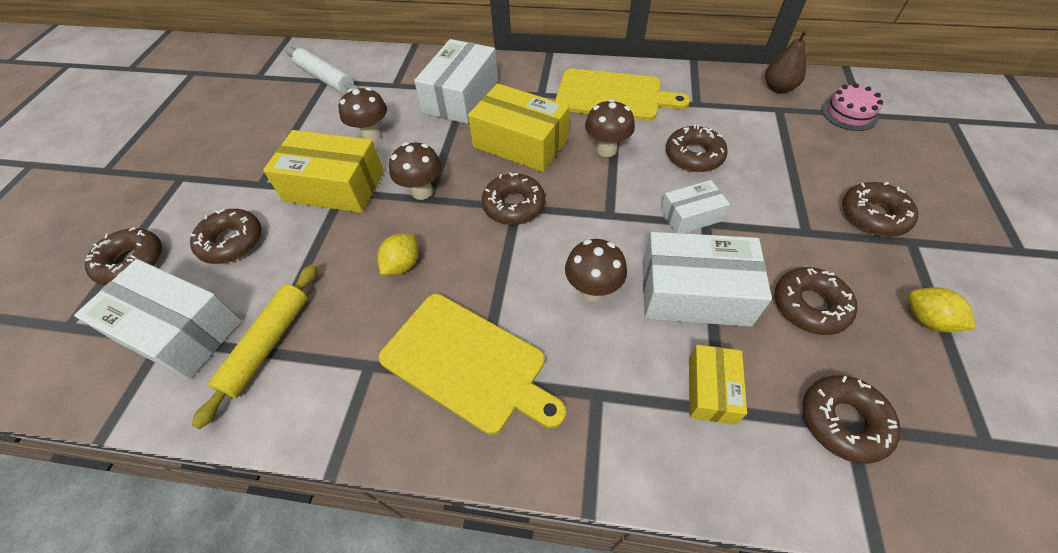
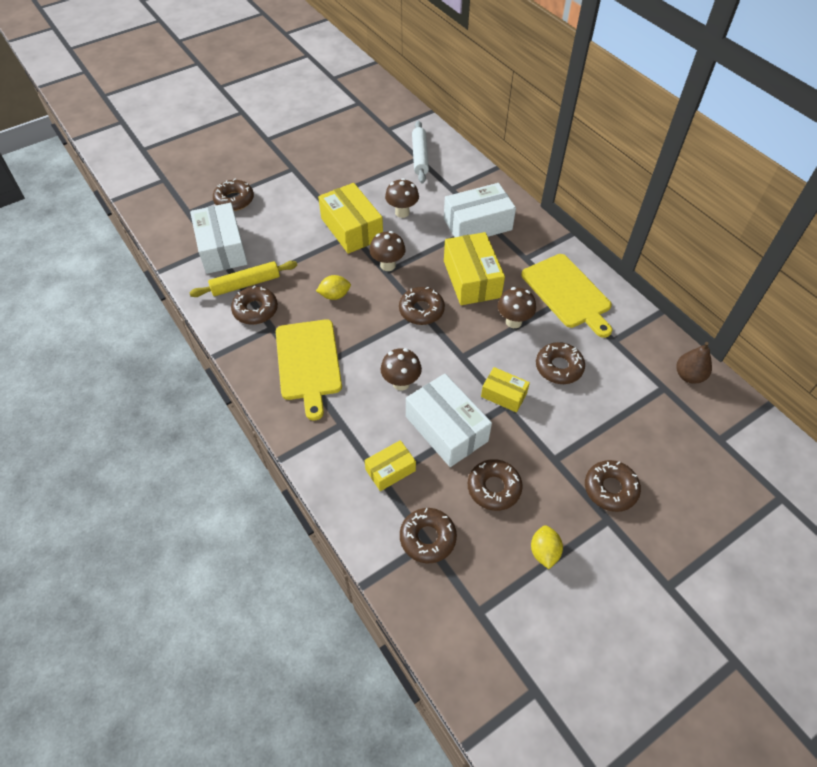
camera: 45 degrees right, 0 degrees up
(231, 242) = (280, 222): brown donut -> brown donut (255, 310)
(690, 216) = (503, 395): white box -> yellow box
(849, 113) = (710, 430): pink cake -> none

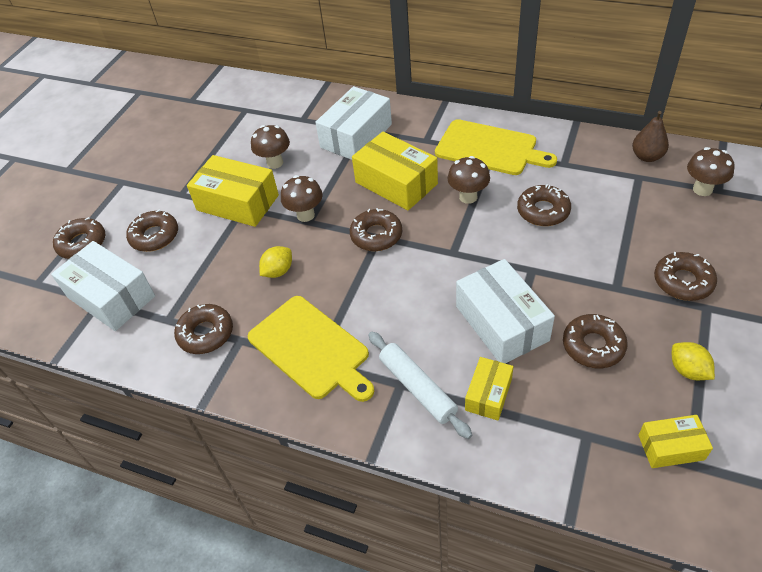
camera: 30 degrees left, 5 degrees down
(246, 284) = (171, 315): yellow rolling pin -> none
(401, 383) = (420, 310): brown mushroom -> brown mushroom (702, 189)
(419, 157) = (246, 108): white rolling pin -> white rolling pin (417, 388)
(427, 538) = (583, 431): brown donut -> brown donut (154, 236)
(446, 429) = (501, 323): white box -> white box turned 45 degrees clockwise
(503, 395) = (521, 262): yellow box -> yellow box (671, 447)

